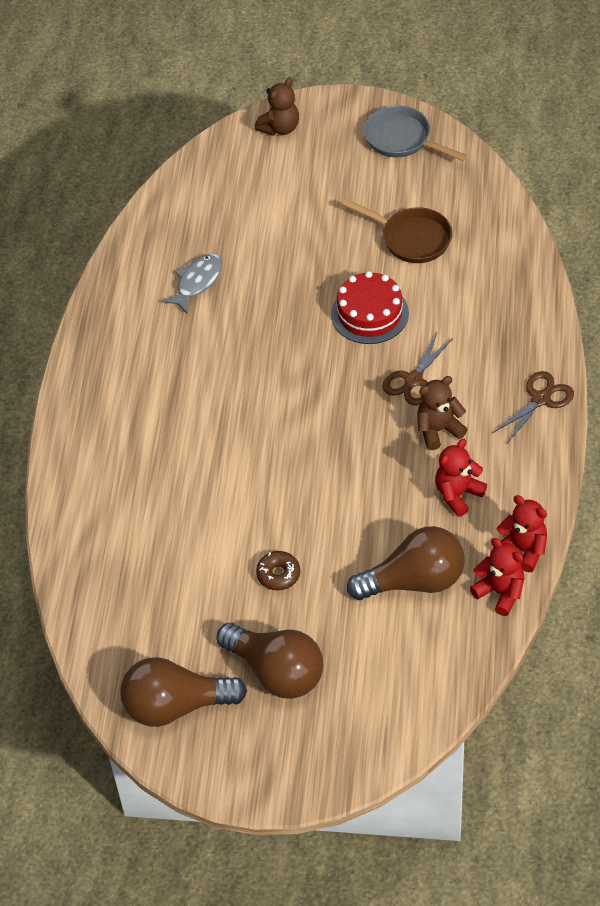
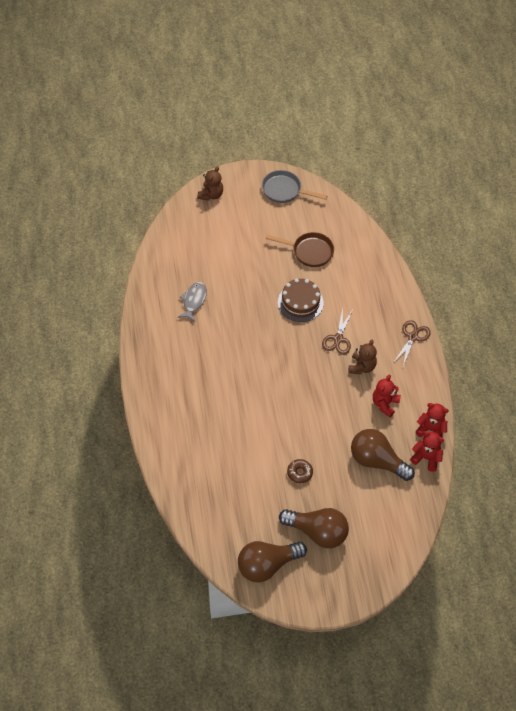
camera: 20 degrees left, 5 degrees up
(369, 313) = (300, 302): red cake -> brown cake
(414, 581) = (377, 461): brown light bulb -> brown light bulb turned 120 degrees counterclockwise
(438, 430) = (362, 367): brown teddy bear -> brown teddy bear turned 150 degrees clockwise

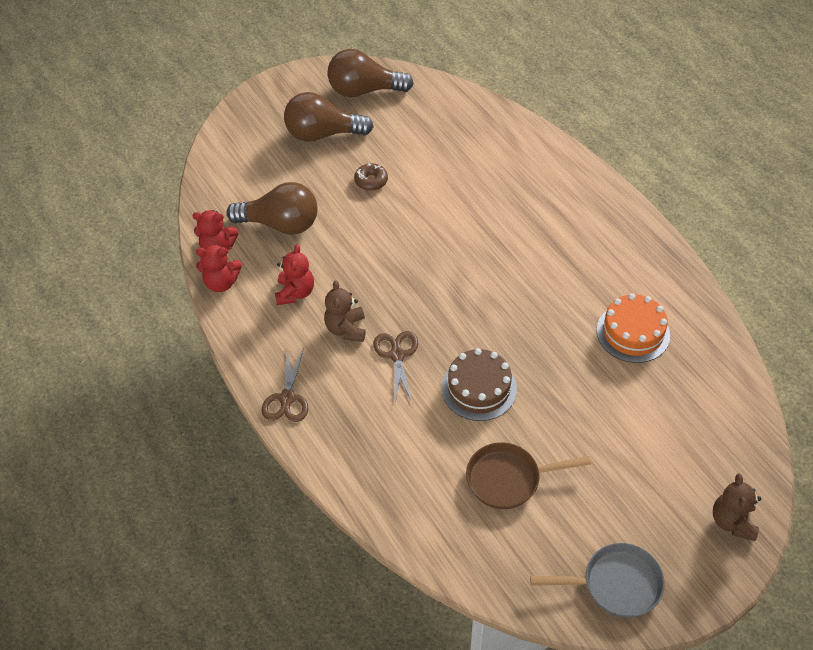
camera: 160 degrees right, 5 degrees down
(194, 301) = (633, 332): grey fish -> orange cake
(267, 565) = (364, 90): brown light bulb -> brown light bulb turned 135 degrees counterclockwise

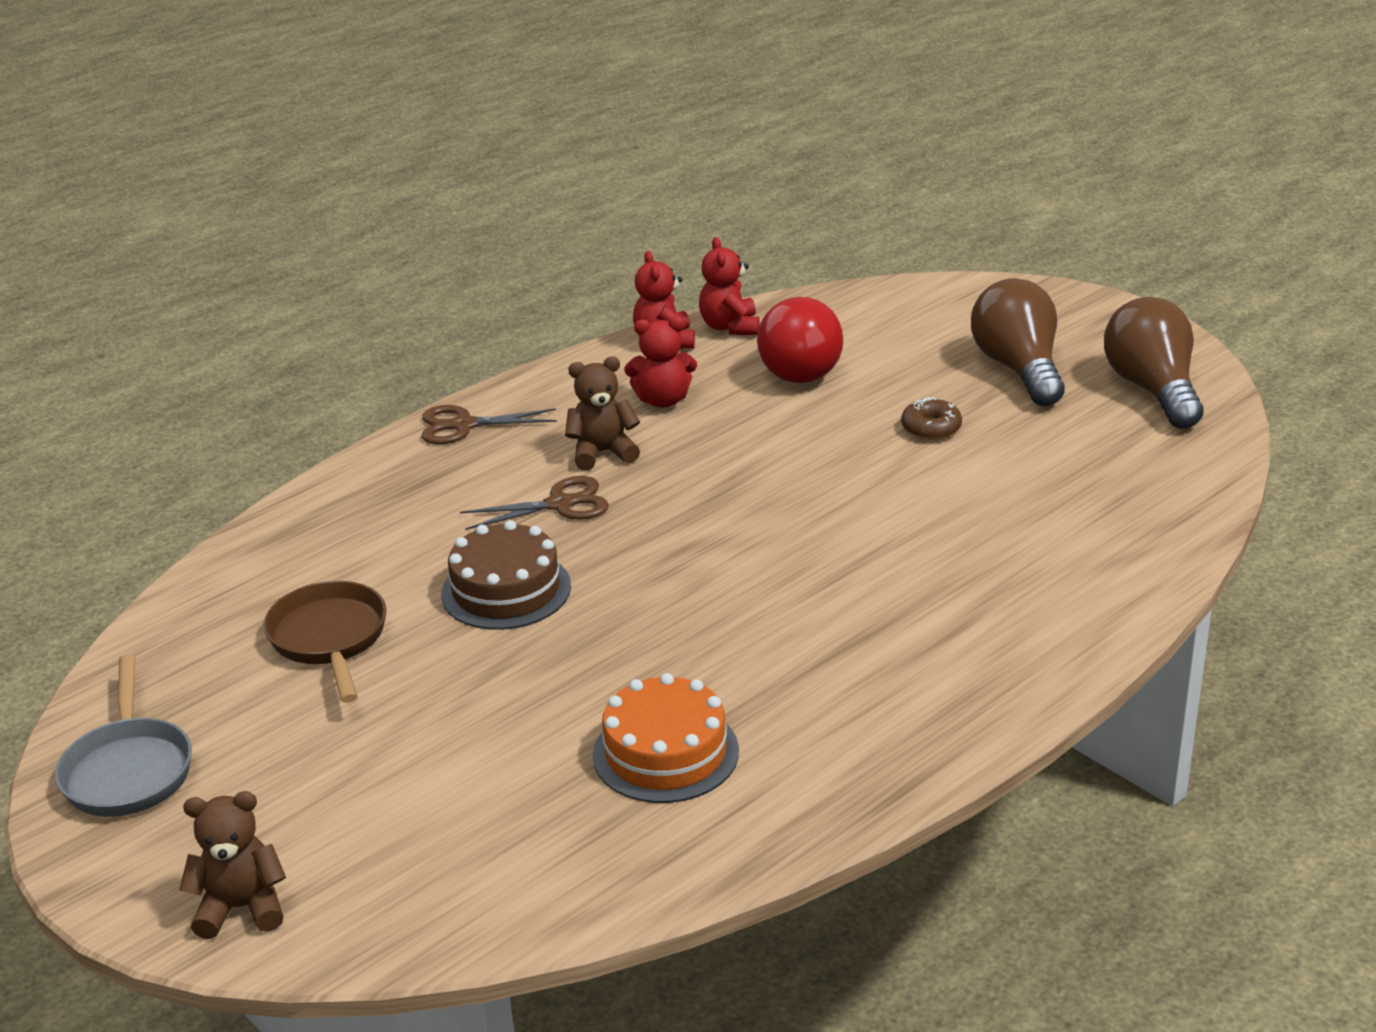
camera: 80 degrees right, 20 degrees down
(280, 224) = (798, 366): brown light bulb -> red light bulb

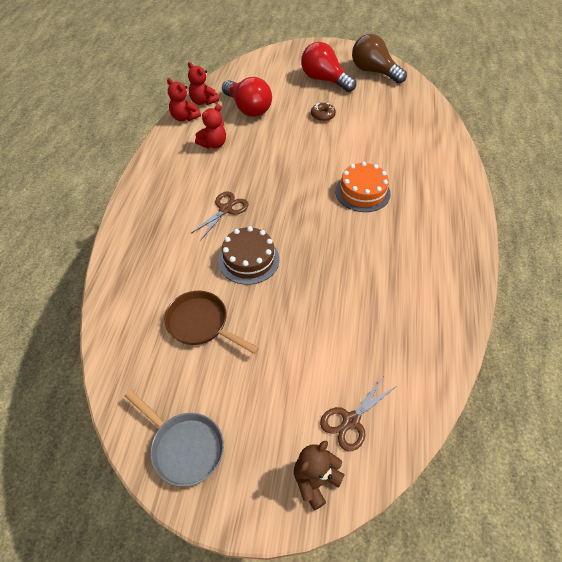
camera: 40 degrees left, 20 degrees up
(463, 425) = (143, 191): brown scissors -> brown scissors (351, 420)
(602, 453) = (216, 178): brown teddy bear -> none
(665, 753) = (389, 298): orange cake -> orange cake (362, 192)
(1019, 369) = (324, 80): brown light bulb -> red light bulb

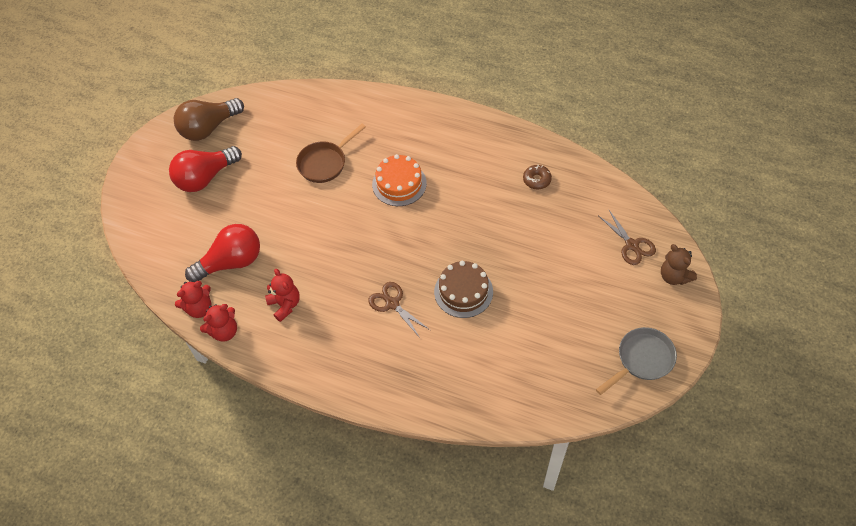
camera: 75 degrees left, 5 degrees up
(201, 324) = (529, 338): brown pan -> brown pan (325, 163)
(323, 115) = (271, 192): brown donut -> brown donut (536, 180)

